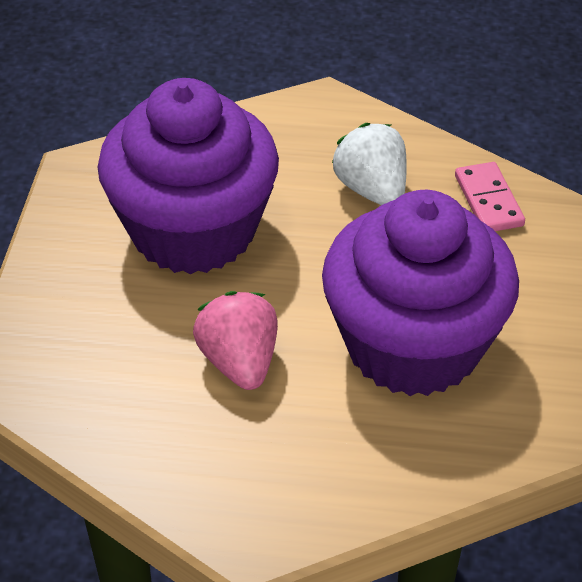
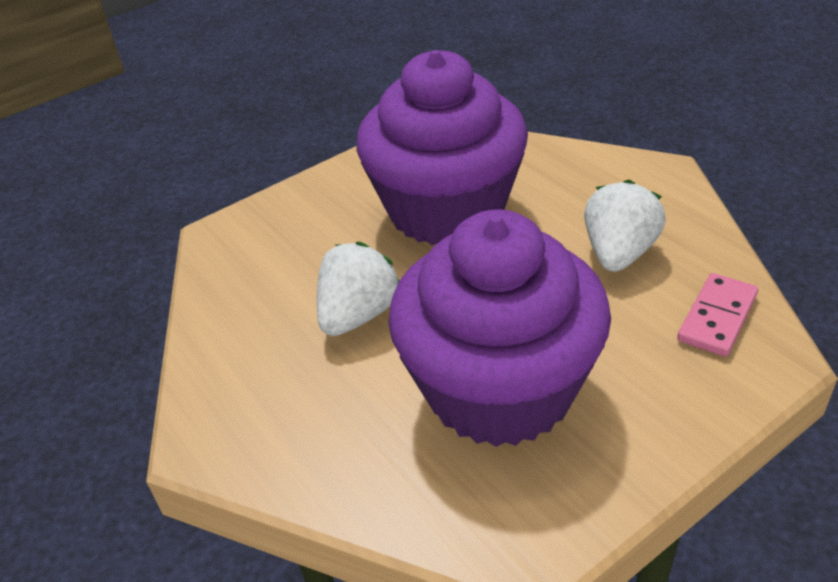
camera: 50 degrees right, 5 degrees down
(239, 362) = (358, 315): pink strawberry -> white strawberry

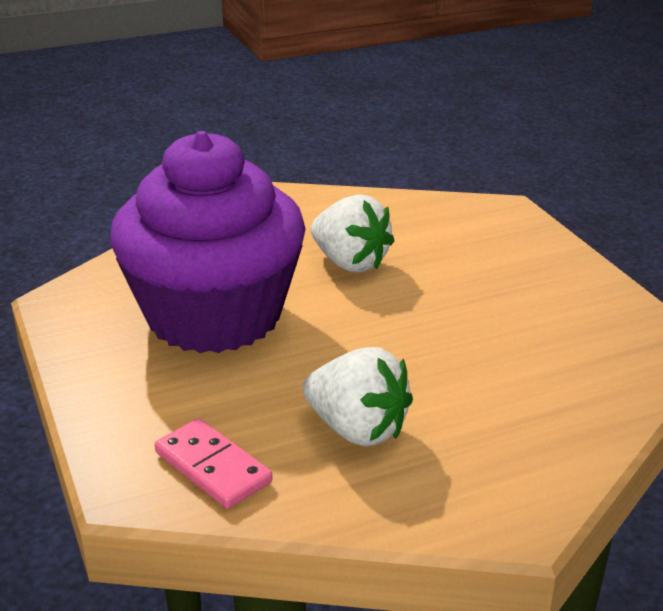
camera: 100 degrees right, 10 degrees down
(446, 209) = (493, 330): purple cupcake -> none

